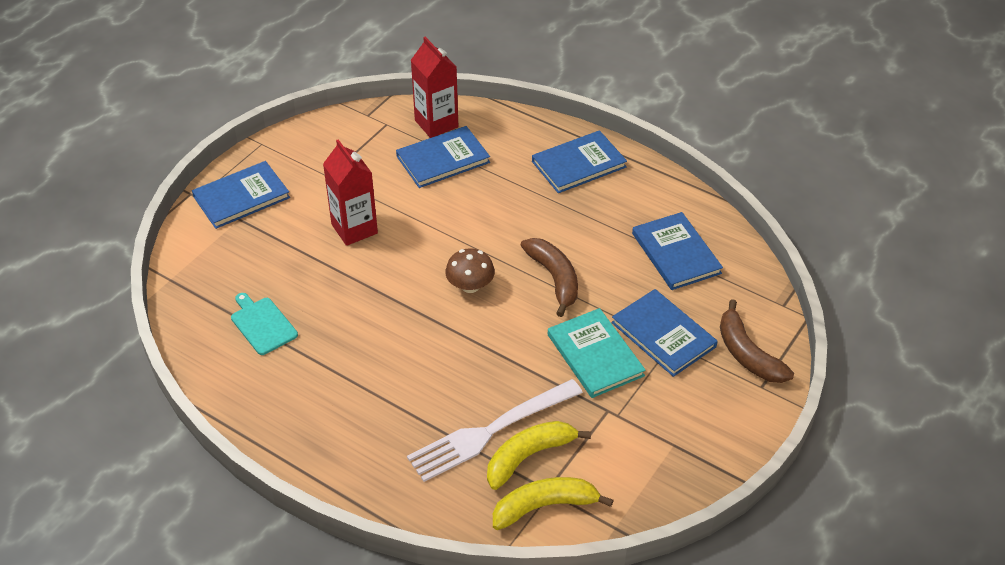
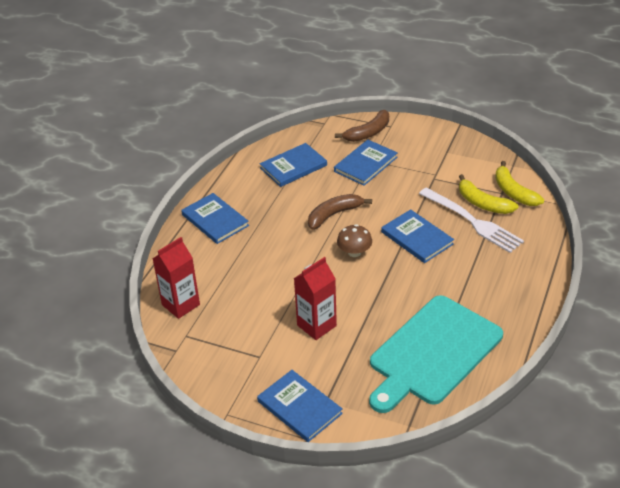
camera: 100 degrees left, 5 degrees down
(262, 324) = (433, 352): turquoise cutting board -> turquoise cutting board, size x2.45
(443, 159) = (224, 292): blue book -> blue book (417, 238)
(595, 355) = (393, 188): turquoise book -> none

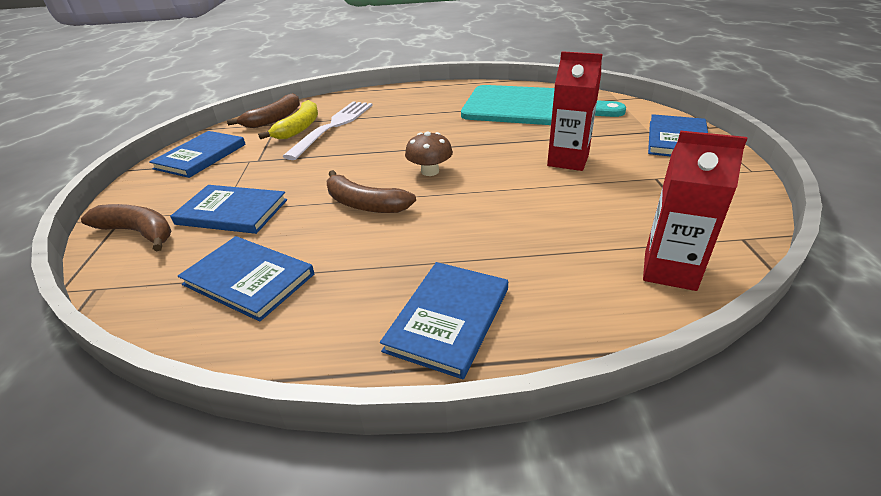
camera: 115 degrees left, 5 degrees down
(417, 238) = (378, 145): blue book -> blue book (201, 156)
(514, 192) = (274, 119): yellow banana -> brown banana

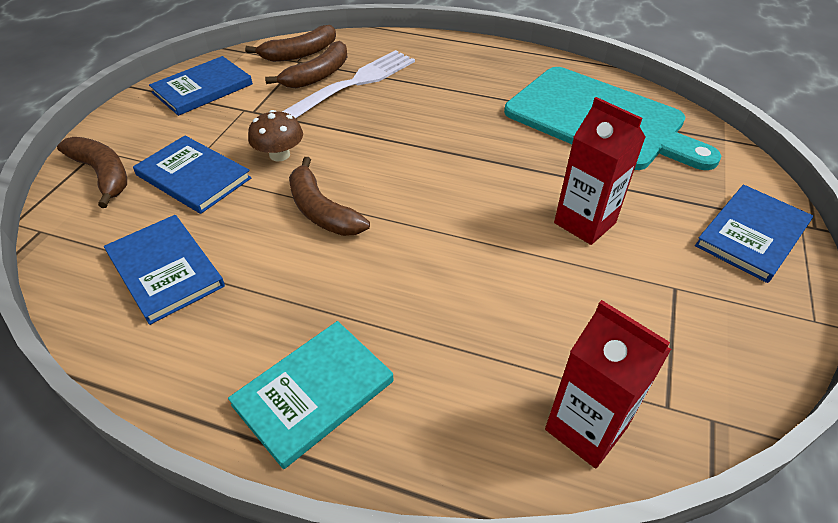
camera: 20 degrees right, 10 degrees up
(299, 128) = (317, 75): yellow banana -> brown banana
(430, 171) = (416, 186): brown mushroom -> brown mushroom (279, 155)
(448, 319) = (313, 393): blue book -> turquoise book

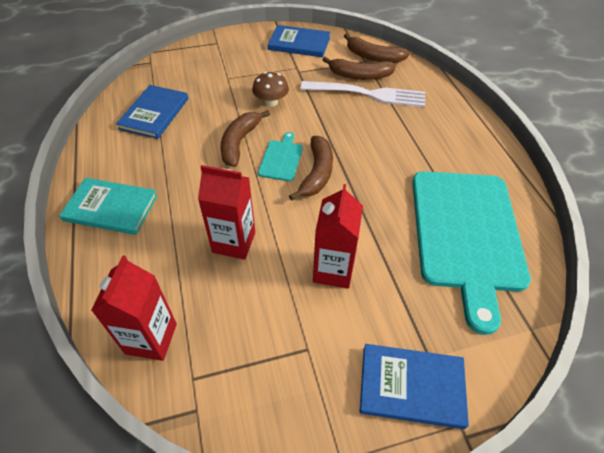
camera: 55 degrees right, 5 degrees up
(102, 175) = (201, 55): brown banana -> brown banana (316, 173)
(193, 177) = (225, 83): blue book -> none
(387, 188) = (281, 159): none -> turquoise cutting board
(485, 285) = (234, 242): none -> red carton

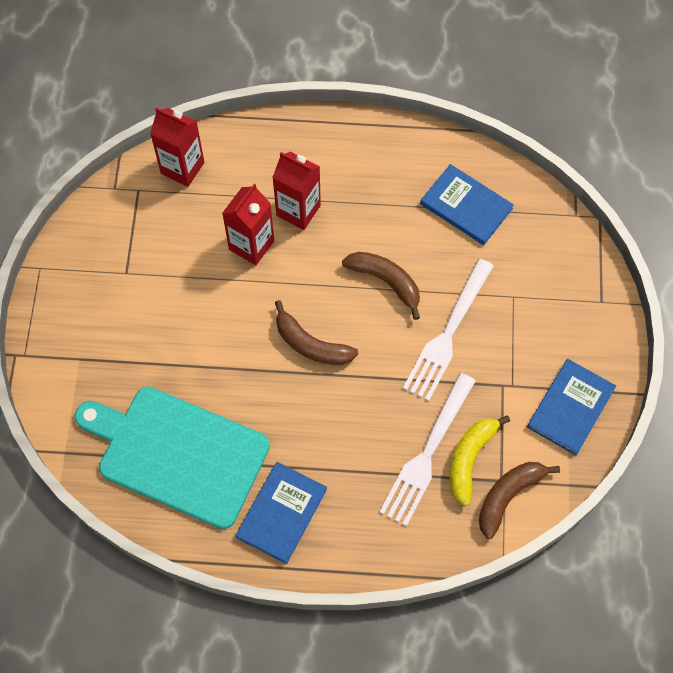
camera: 110 degrees right, 15 degrees up
(111, 208) = (333, 152): turquoise book -> none
(271, 102) = (448, 333): brown mushroom -> white fork
(281, 159) = (345, 316): turquoise cutting board -> none
(333, 270) = (188, 317): red carton -> red carton (298, 210)
(359, 75) = (470, 459): brown banana -> yellow banana
(411, 386) = (64, 335): blue book -> blue book (281, 513)

